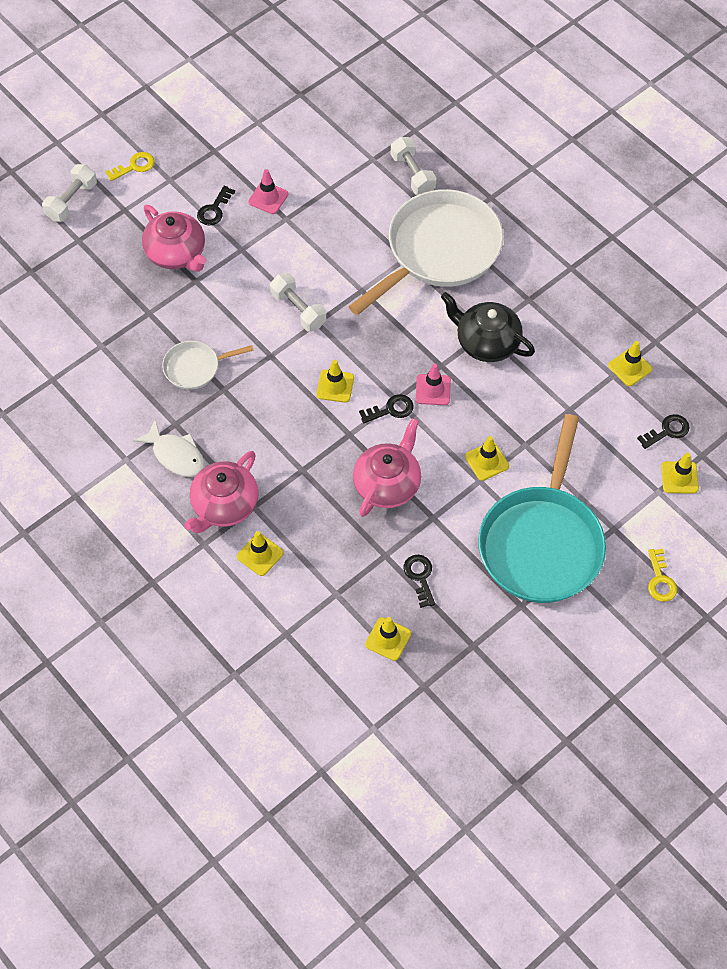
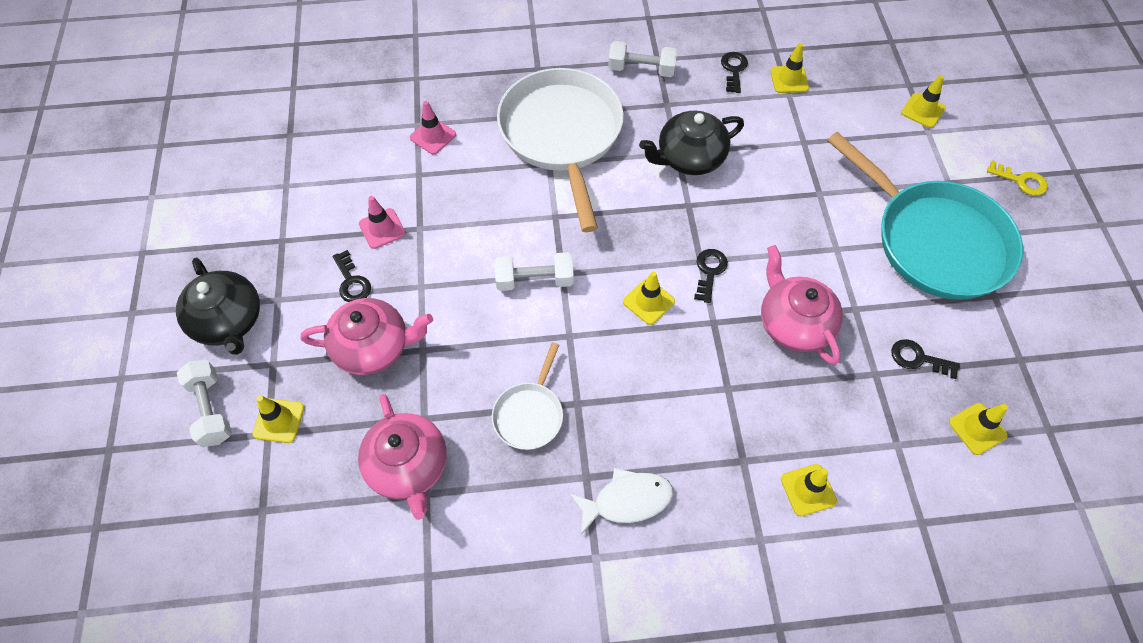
camera: 55 degrees left, 0 degrees up
(134, 166) = (228, 322): yellow key -> black teapot
(224, 505) = (724, 489): pink teapot -> pink teapot (408, 467)
(413, 174) = (462, 106): white dumbbell -> white dumbbell (641, 69)
(433, 390) = (711, 226): pink traffic cone -> pink traffic cone (433, 136)
(486, 461) = (819, 231): yellow traffic cone -> yellow traffic cone (278, 420)
(667, 431) = (870, 92): black key -> black key (734, 70)

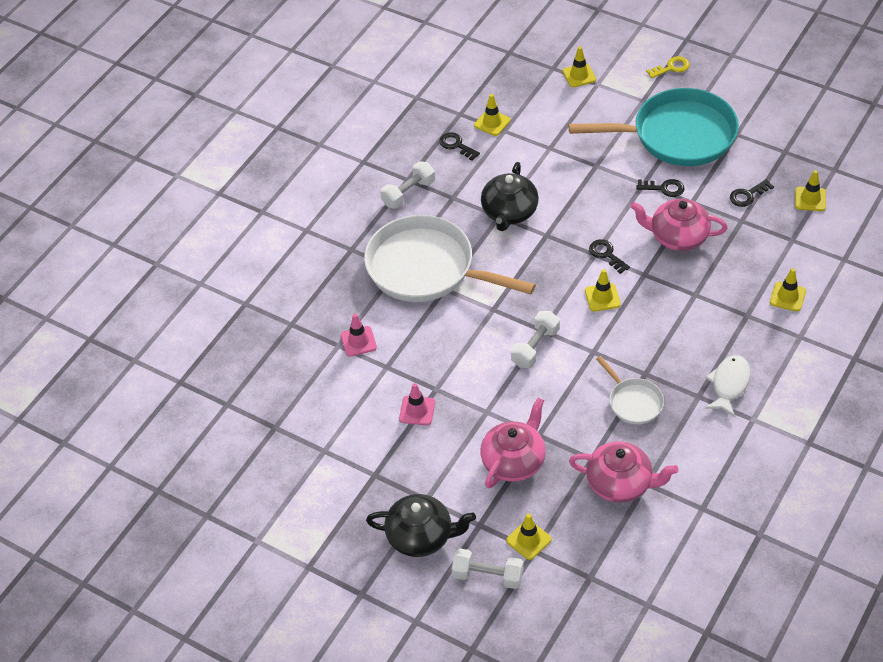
camera: 50 degrees left, 10 degrees down
(352, 282) = (449, 449): black key -> black key (664, 188)

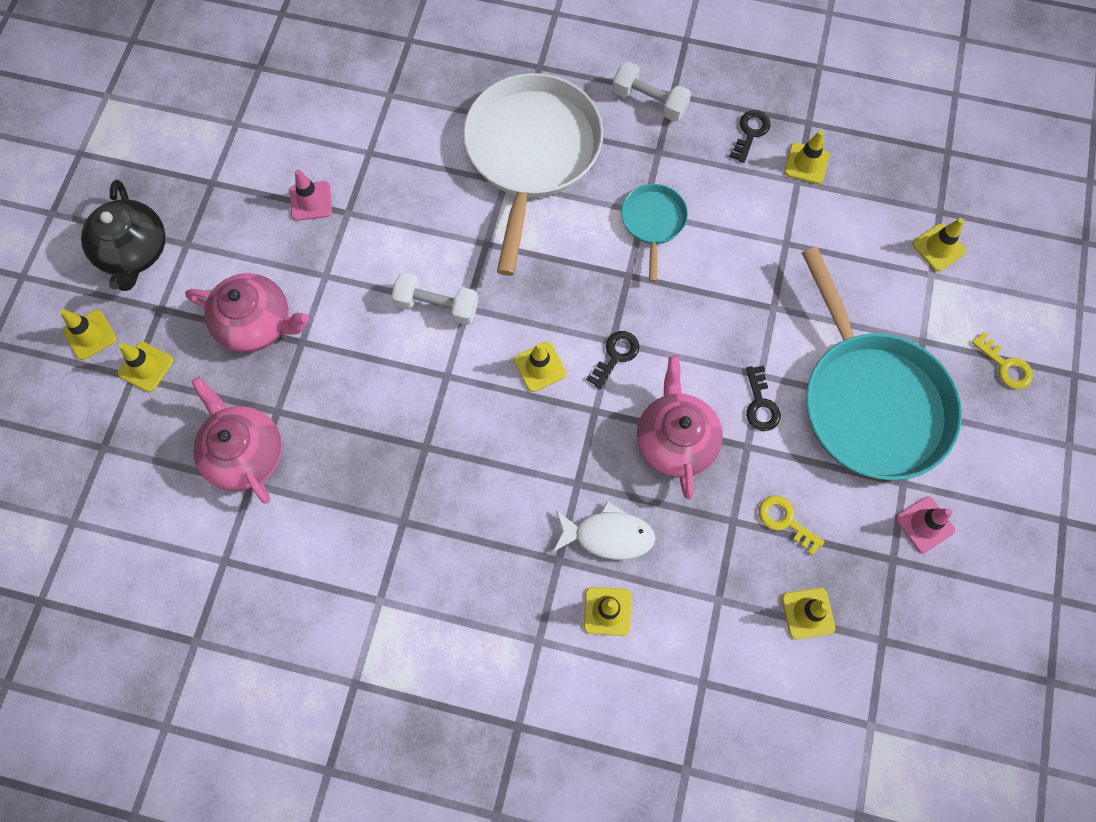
camera: 70 degrees right, 20 degrees up
(358, 341) = (399, 113): pink traffic cone -> pink traffic cone (924, 524)
(488, 576) = (90, 335): white dumbbell -> yellow traffic cone
(509, 212) = (653, 222): black teapot -> turquoise pan
(620, 483) = (245, 453): pink teapot -> pink teapot turned 150 degrees clockwise
(633, 402) = (375, 442): white pan -> none
(729, 385) = (430, 558): white fish -> white fish (608, 535)
(747, 195) = (785, 521): black key -> yellow key

